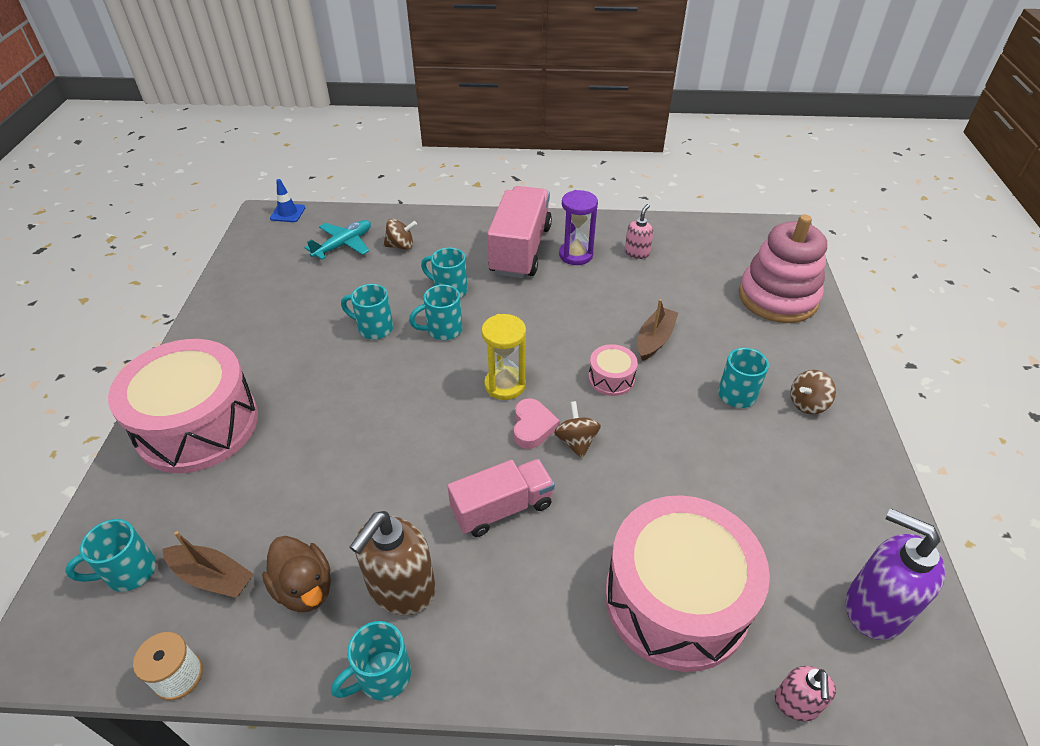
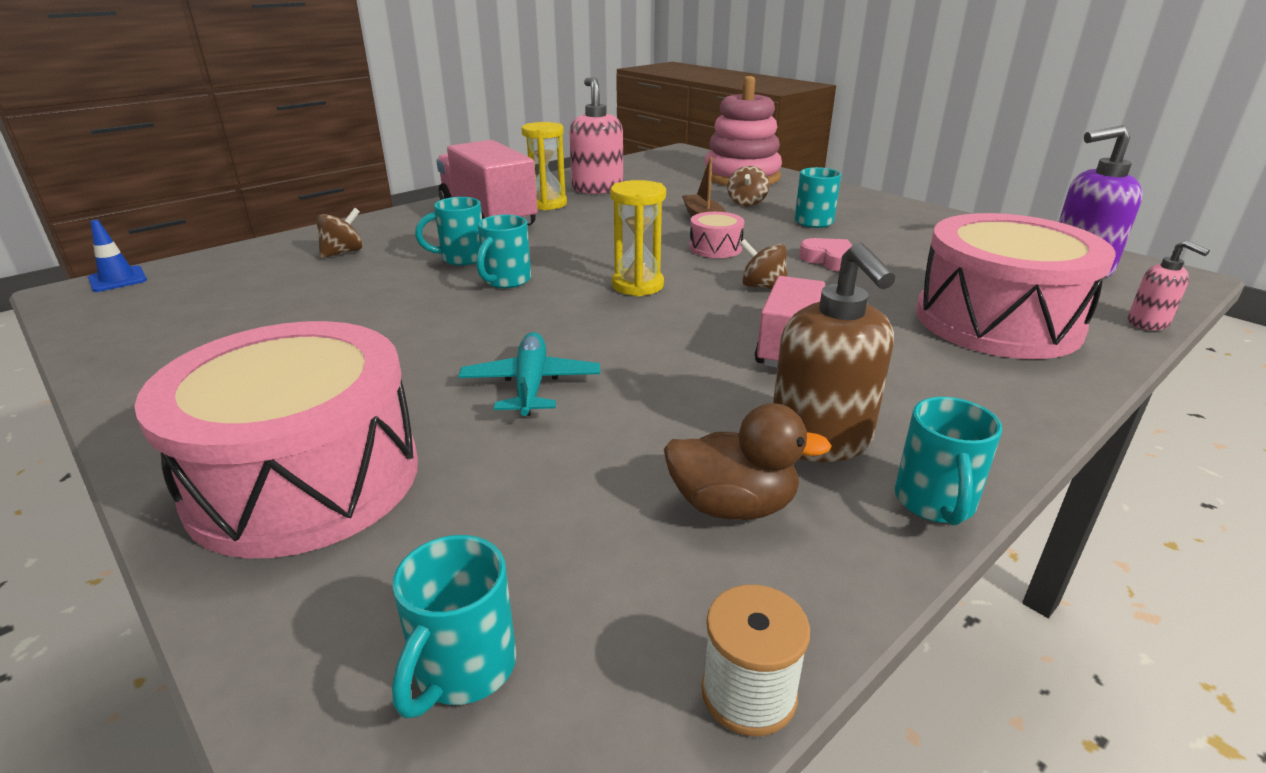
camera: 45 degrees left, 15 degrees down
(212, 577) = (605, 578): brown boat -> none
(344, 245) = (259, 274): turquoise plane -> turquoise plane (531, 384)
(374, 328) = (421, 308): turquoise mug -> none
(532, 427) = (712, 295): pink heart -> pink heart (829, 260)
(576, 255) = (547, 204): purple hourglass -> yellow hourglass
(637, 253) = (597, 188): pink soap dispenser -> pink soap dispenser, size x1.82
(807, 404) = (859, 209): brown spinning top -> brown spinning top (746, 203)

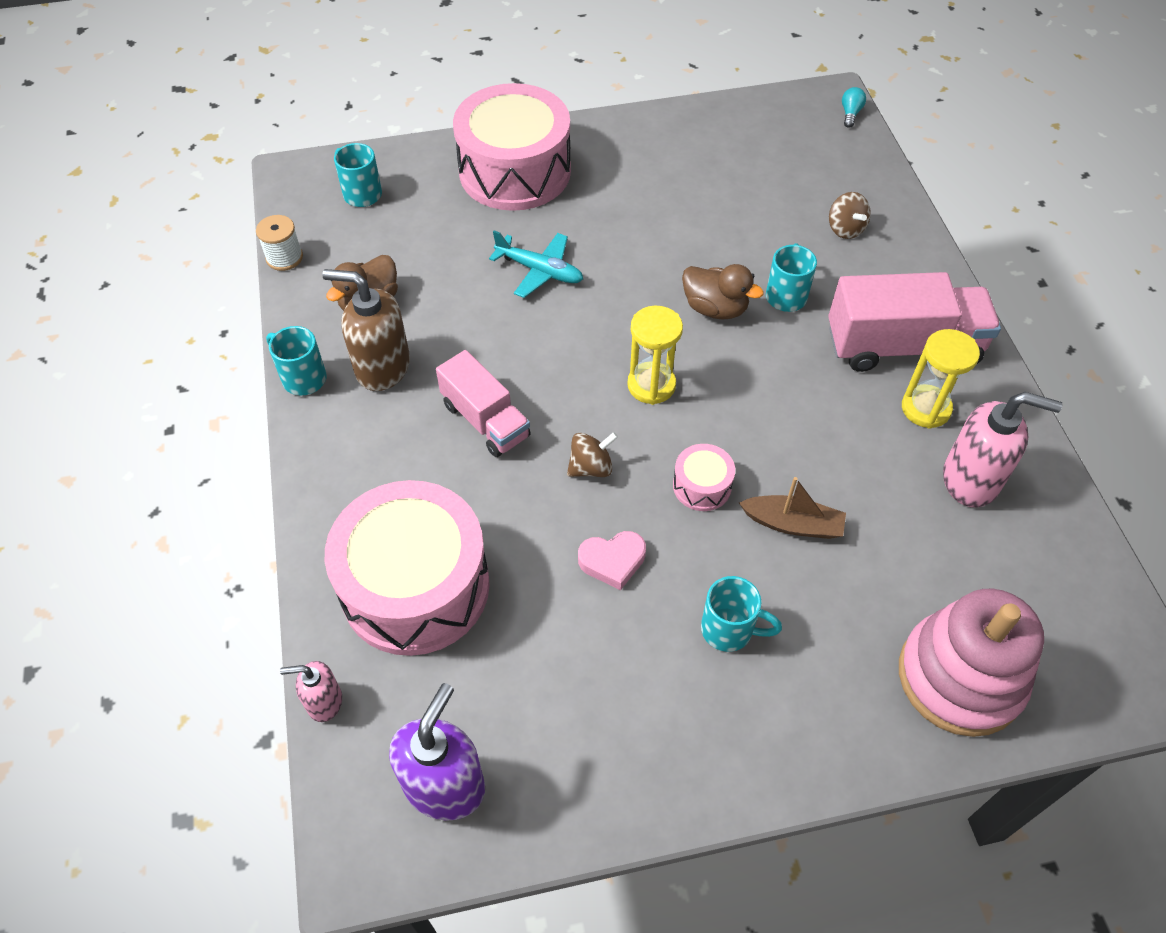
camera: 120 degrees right, 25 degrees up
(118, 279) = (850, 113): blue traffic cone -> turquoise light bulb
(506, 281) = (715, 308): turquoise mug -> brown duck
(746, 203) = (834, 606): brown spinning top -> none

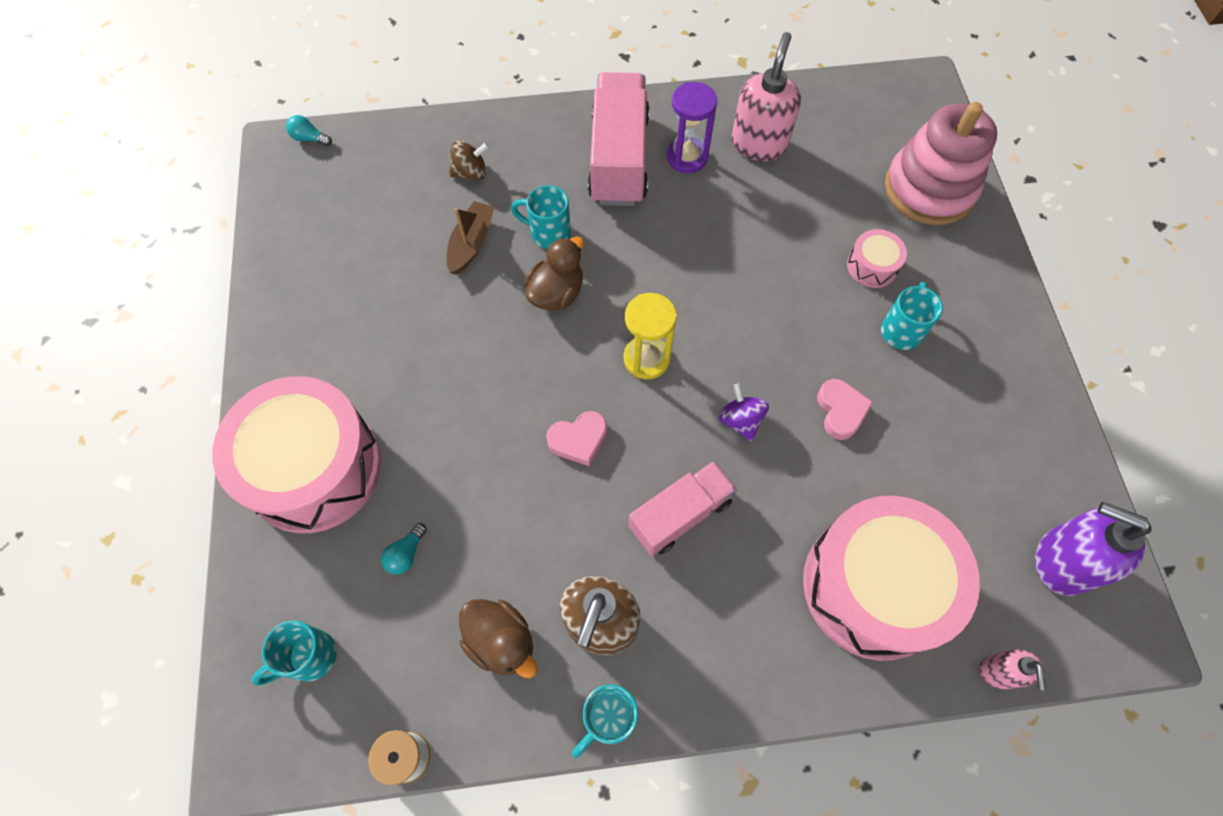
camera: 85 degrees left, 10 degrees up
(443, 236) = (406, 554): none -> turquoise light bulb
(540, 271) = (480, 450): turquoise plane -> none
(556, 338) = (578, 440): none -> pink heart
(591, 467) = (740, 420): brown spinning top -> purple spinning top
(702, 486) = (762, 331): pink drum -> pink drum (872, 266)
(793, 524) = (801, 270): brown boat -> brown boat (471, 243)
(925, 408) = (687, 157): yellow hourglass -> purple hourglass

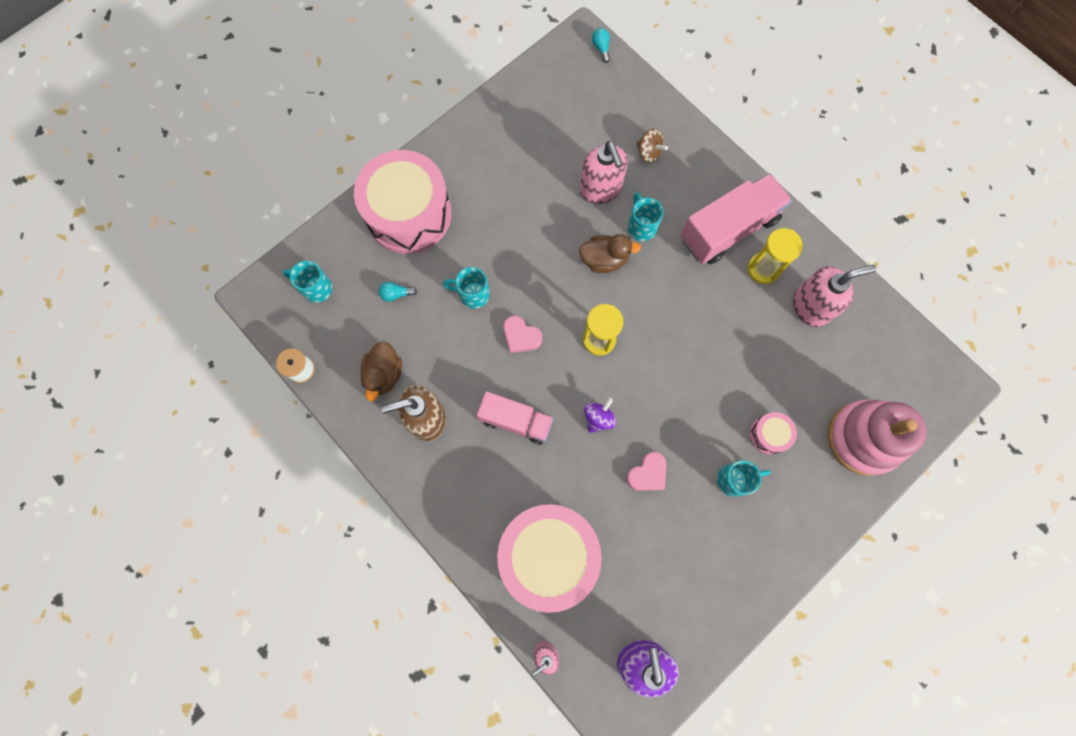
camera: 55 degrees right, 10 degrees up
(471, 243) = (600, 189): brown boat -> pink soap dispenser
(608, 719) = (381, 455): turquoise mug -> turquoise mug (472, 294)
(687, 157) = (763, 269): purple hourglass -> yellow hourglass

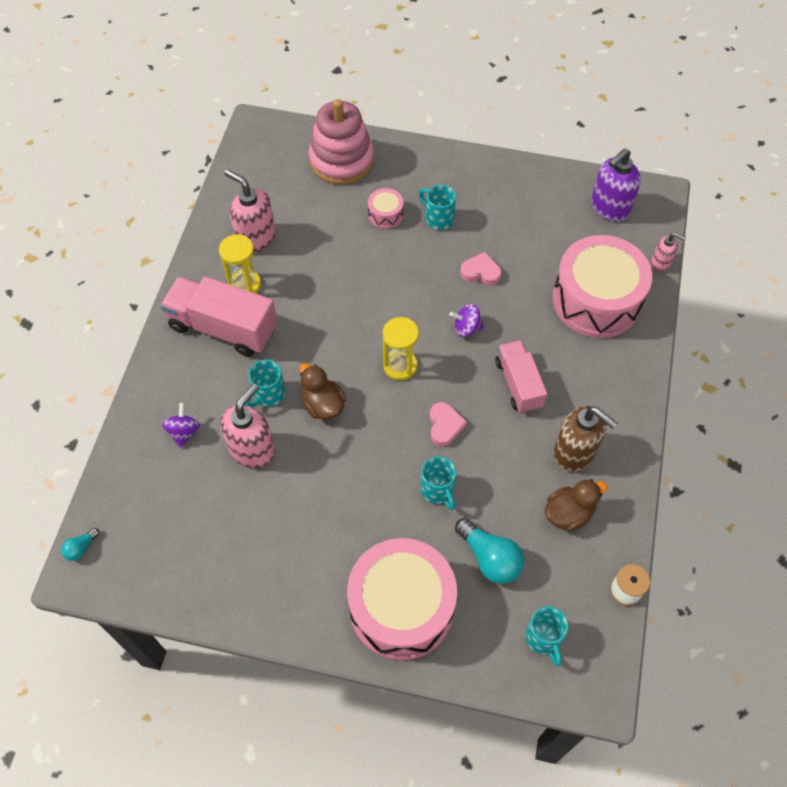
camera: 125 degrees left, 15 degrees down
(396, 294) = (490, 558): turquoise light bulb -> turquoise light bulb, size x1.98
(649, 153) = (184, 432): brown spinning top -> purple spinning top

